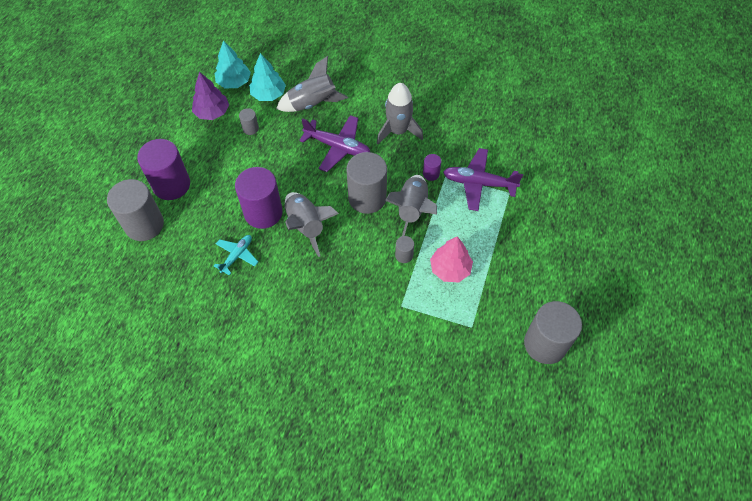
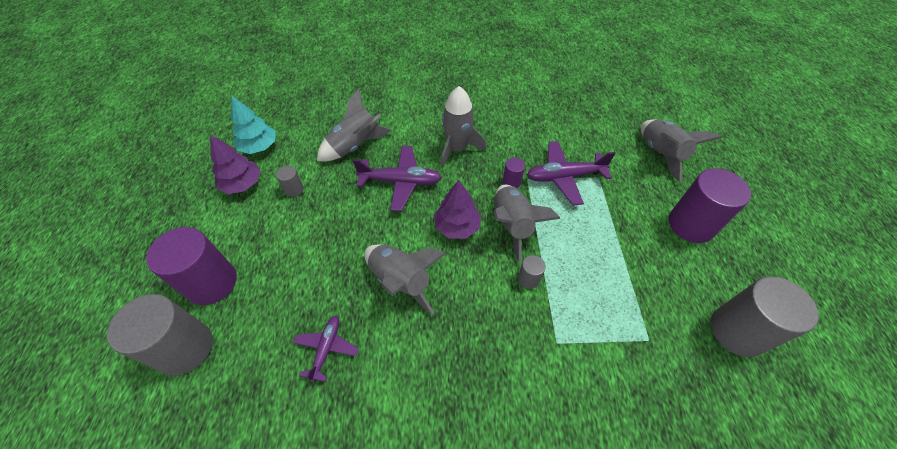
camera: 20 degrees left, 5 degrees down
(237, 256) = (326, 348): turquoise plane -> purple plane
(263, 212) = (342, 281): purple cylinder -> purple cylinder (691, 224)
(268, 94) = (303, 149): turquoise tree -> none
(367, 198) = (457, 226): grey cylinder -> purple tree
(450, 269) = (586, 278): pink tree -> none
(580, 189) = (660, 154): none -> grey rocket

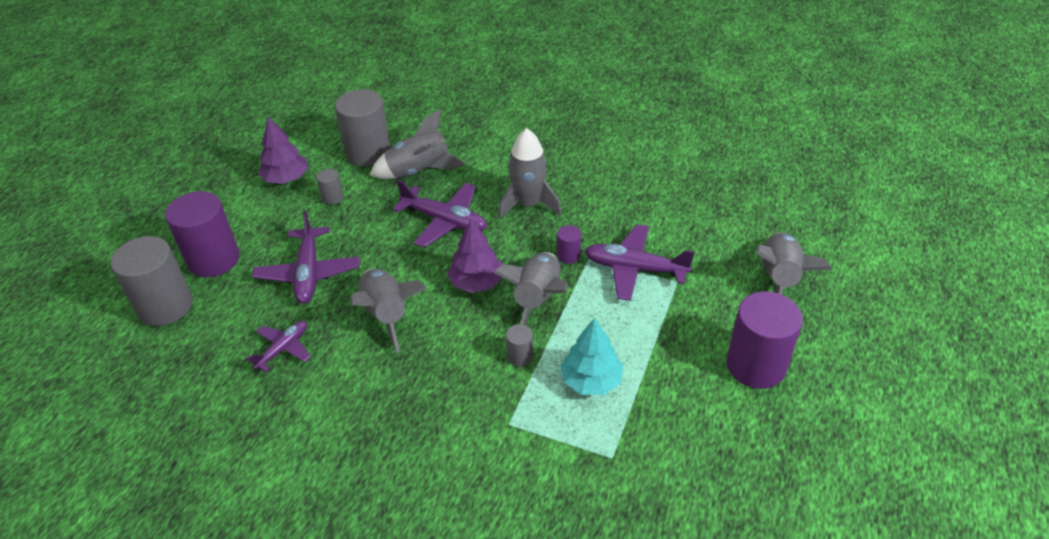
camera: 25 degrees right, 10 degrees down
(259, 147) = (321, 146): turquoise tree -> turquoise tree (591, 380)
(310, 266) = (309, 273): none -> purple plane
(737, 331) = (724, 486): grey cylinder -> grey cylinder (368, 153)

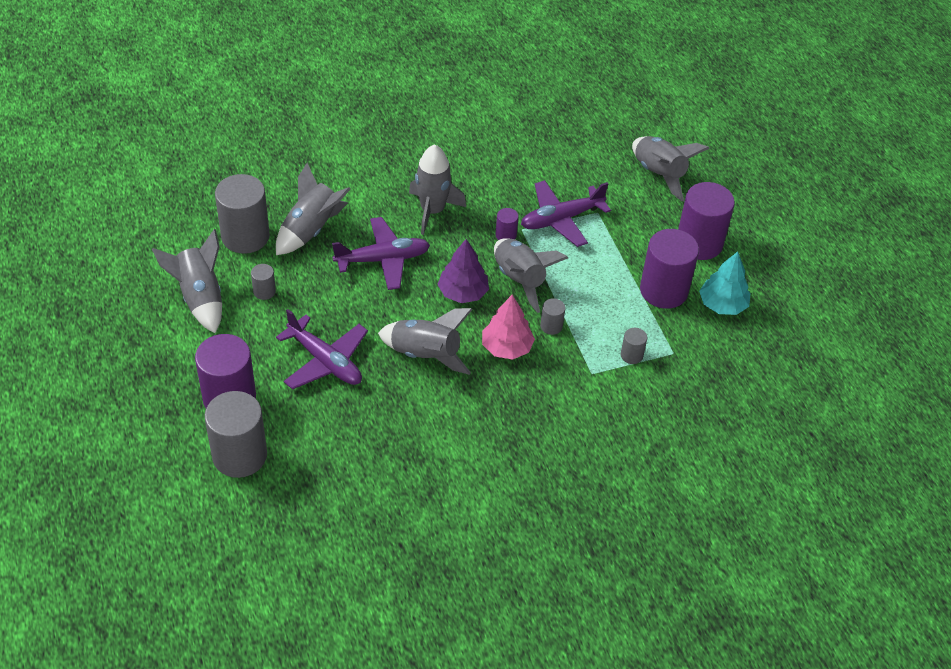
camera: 45 degrees left, 5 degrees up
(283, 349) = (379, 425): purple plane -> none
(286, 178) = (200, 298): purple tree -> grey rocket
(459, 350) = (507, 347): none -> pink tree
(566, 431) = (631, 355): none -> grey cylinder
(591, 380) = (612, 313): turquoise tree -> turquoise tree (722, 304)
(667, 389) = (663, 290): none -> purple cylinder

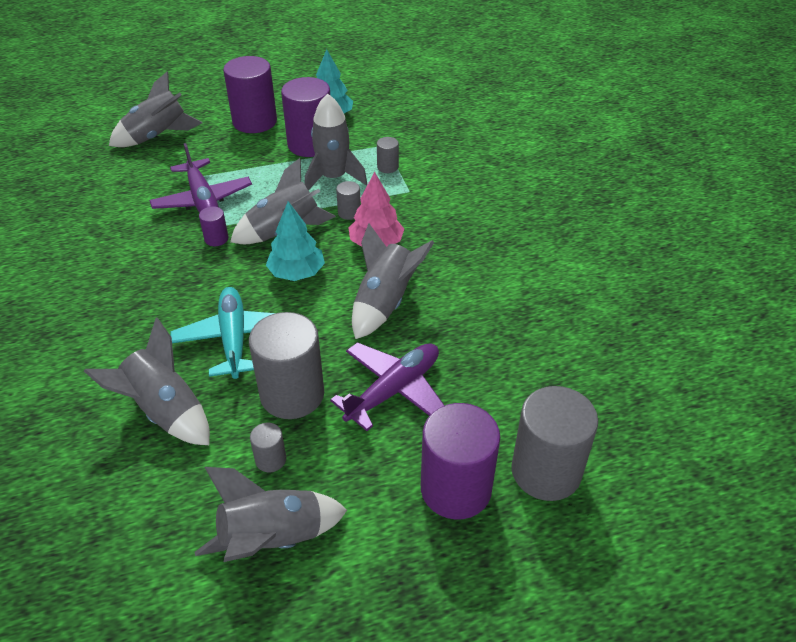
camera: 85 degrees left, 5 degrees down
(245, 236) = (159, 488): grey cylinder -> grey cylinder (292, 394)
(383, 259) = (234, 339): purple plane -> turquoise plane
(432, 211) = (162, 295): grey rocket -> grey rocket (333, 178)
(463, 293) = (297, 273): purple tree -> turquoise tree

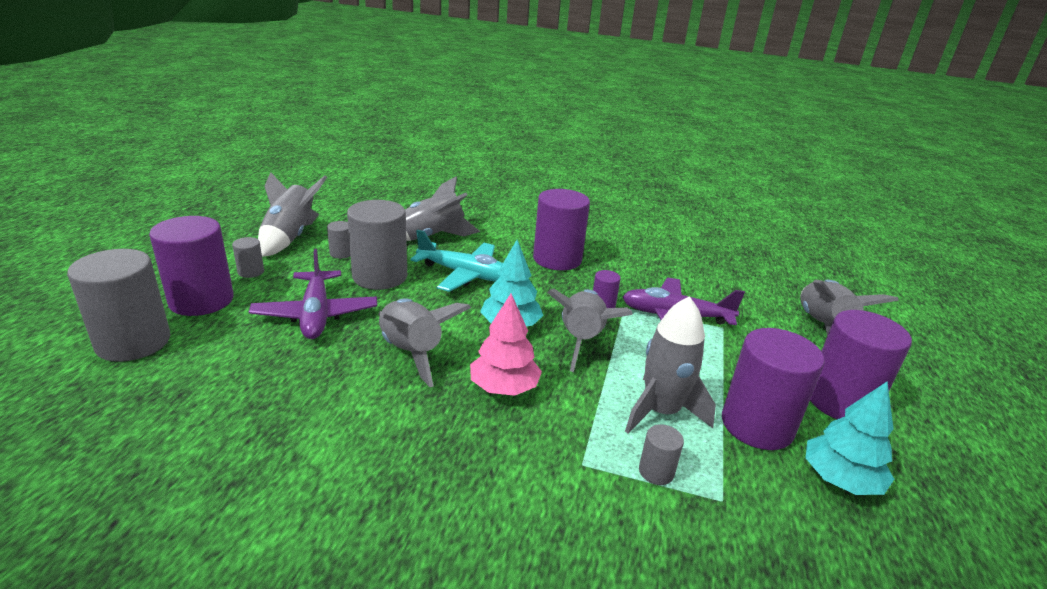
camera: 120 degrees right, 15 degrees down
(145, 295) = (557, 259): none -> purple cylinder
(349, 213) = (577, 393): grey cylinder -> grey cylinder (251, 272)

